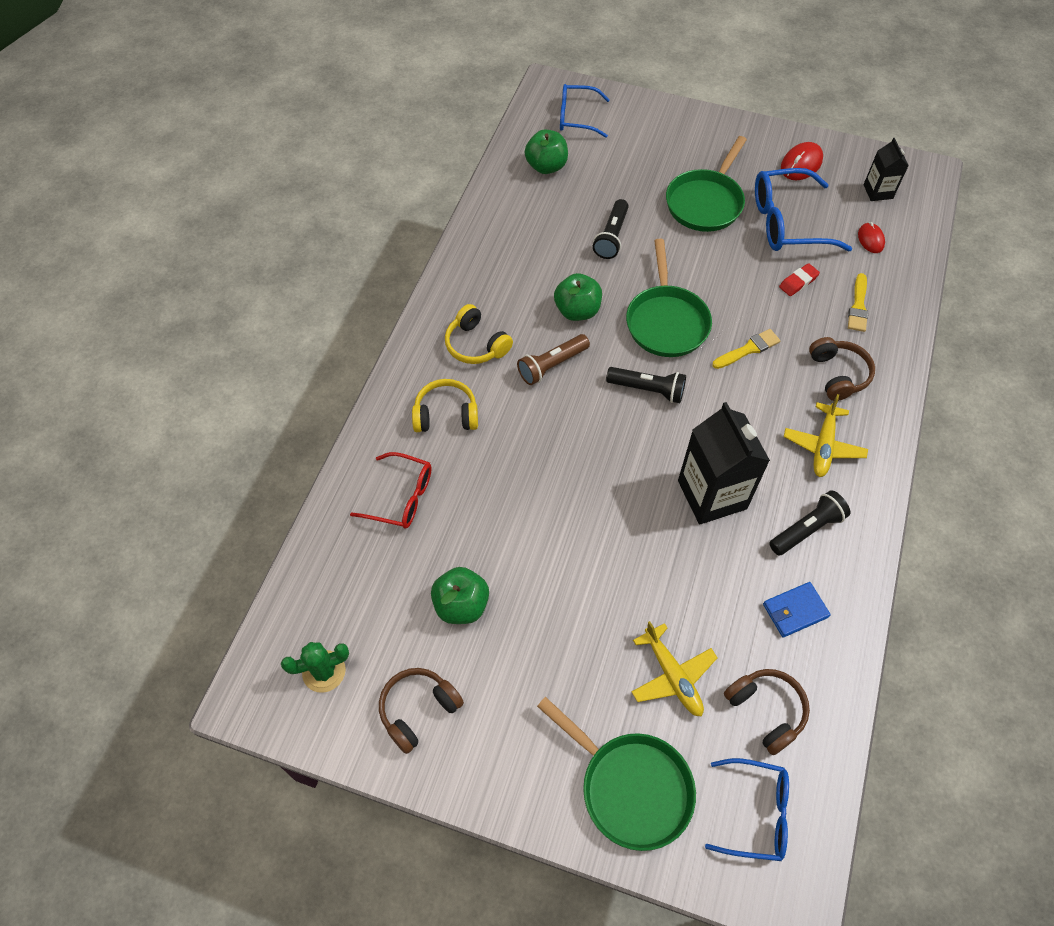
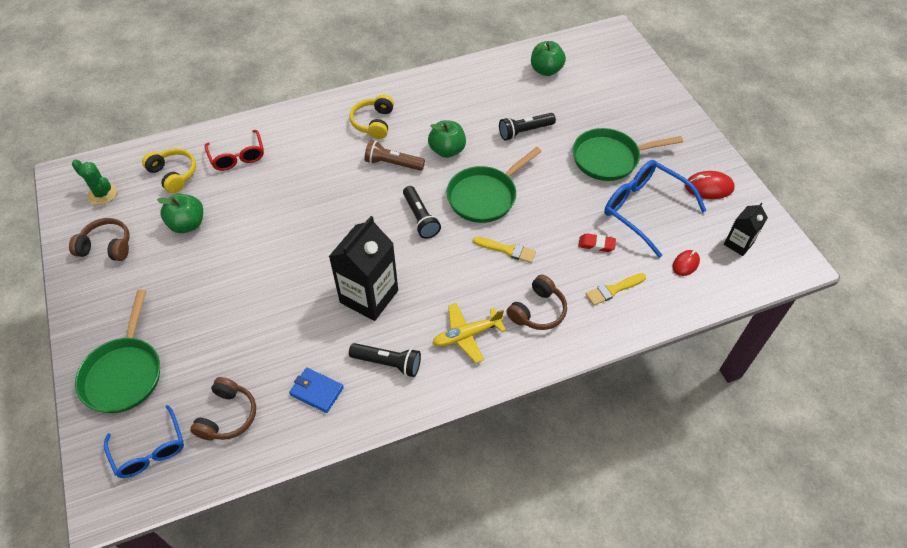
camera: 50 degrees right, 5 degrees down
(446, 415) = (311, 140): yellow headphones -> yellow headphones (173, 174)
(576, 117) = (604, 59): blue glasses -> none
(672, 676) = (216, 351): yellow plane -> none

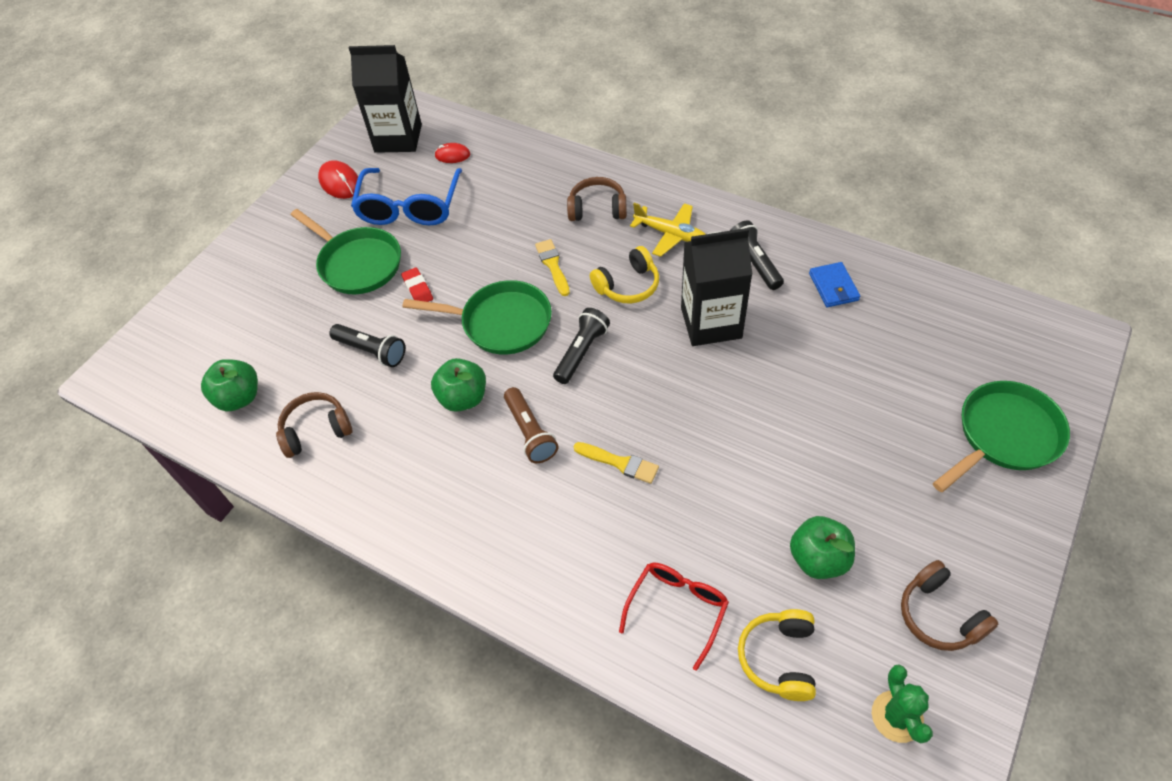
camera: 125 degrees left, 0 degrees up
(150, 450) = (1017, 349): blue glasses -> none
(227, 416) = (927, 325): brown headphones -> brown headphones (316, 430)
(374, 123) = (481, 505): yellow headphones -> yellow headphones (627, 285)
(596, 245) = (485, 214): red eraser -> red eraser (418, 289)
(613, 290) = (526, 180): yellow brush -> yellow brush (619, 463)
(738, 243) = (398, 138): black carton -> black carton, size x1.85

